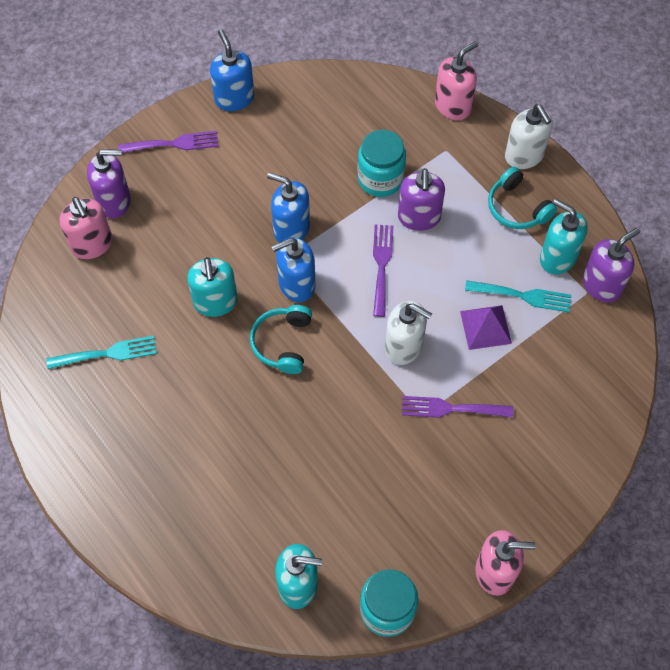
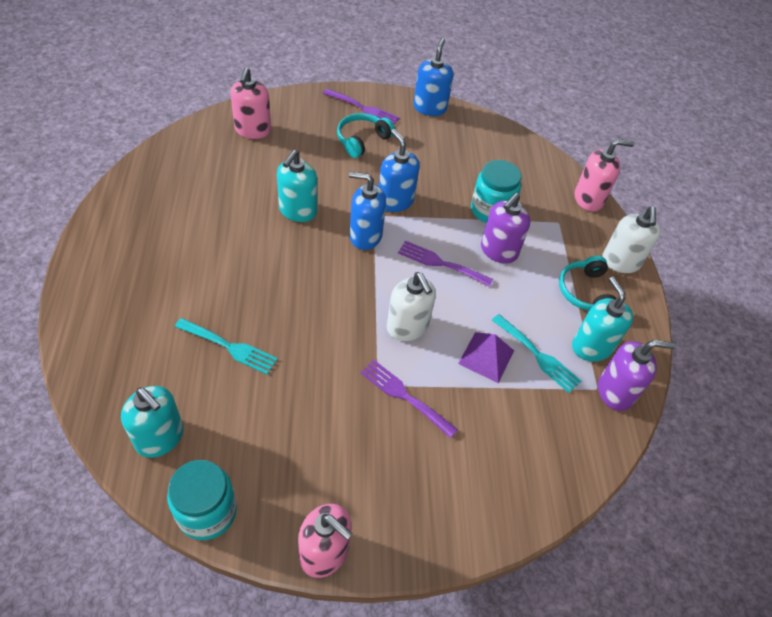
camera: 30 degrees right, 10 degrees down
(107, 353) = (195, 194): turquoise fork -> turquoise fork (229, 347)
(114, 201) = (292, 116): purple soap dispenser -> none
(283, 343) = (319, 265): turquoise headphones -> turquoise headphones (362, 140)
(381, 265) = (440, 263): purple fork -> purple fork turned 105 degrees counterclockwise

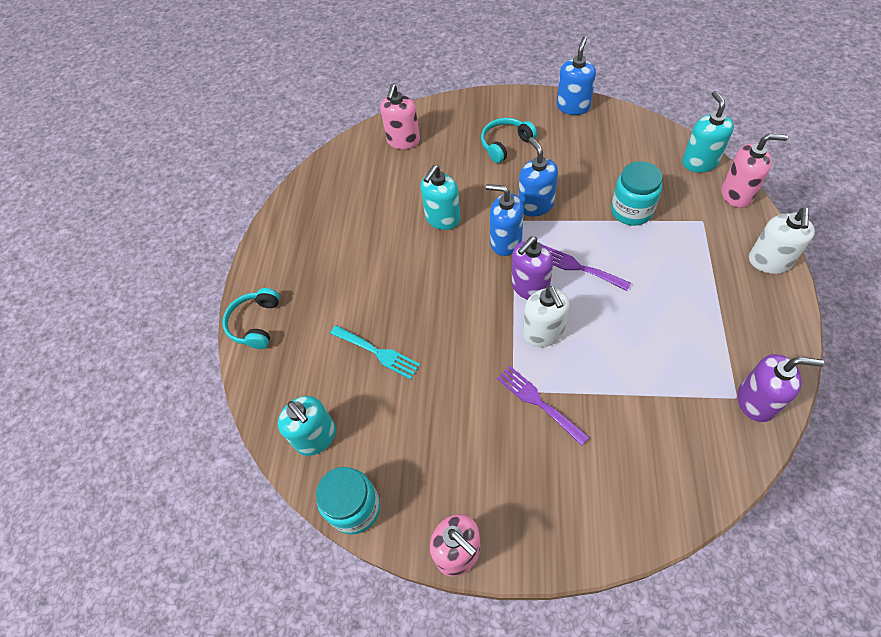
camera: 20 degrees right, 5 degrees up
(363, 108) = (508, 112): purple fork -> none
(486, 357) = (621, 363): purple pyramid -> none
(498, 251) = (638, 253): purple soap dispenser -> purple soap dispenser (529, 287)
(538, 355) = (675, 362): turquoise fork -> none
(585, 292) = (728, 295): turquoise headphones -> turquoise headphones (256, 323)
(591, 347) = (732, 353): turquoise soap dispenser -> turquoise soap dispenser (699, 162)

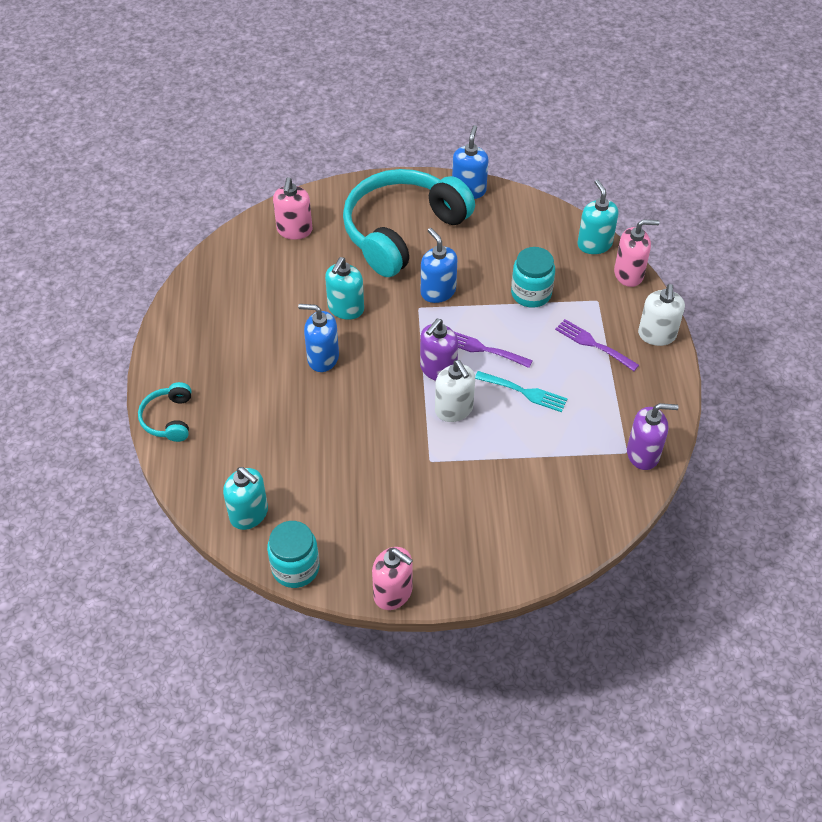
camera: 15 degrees left, 5 degrees down
(378, 352) = (297, 437): turquoise fork -> turquoise fork (524, 392)
(505, 144) = (402, 231): turquoise headphones -> turquoise headphones, size x2.30
(505, 241) = (411, 328): blue soap dispenser -> blue soap dispenser (323, 358)
(538, 402) = (453, 469): purple fork -> purple fork (593, 344)

